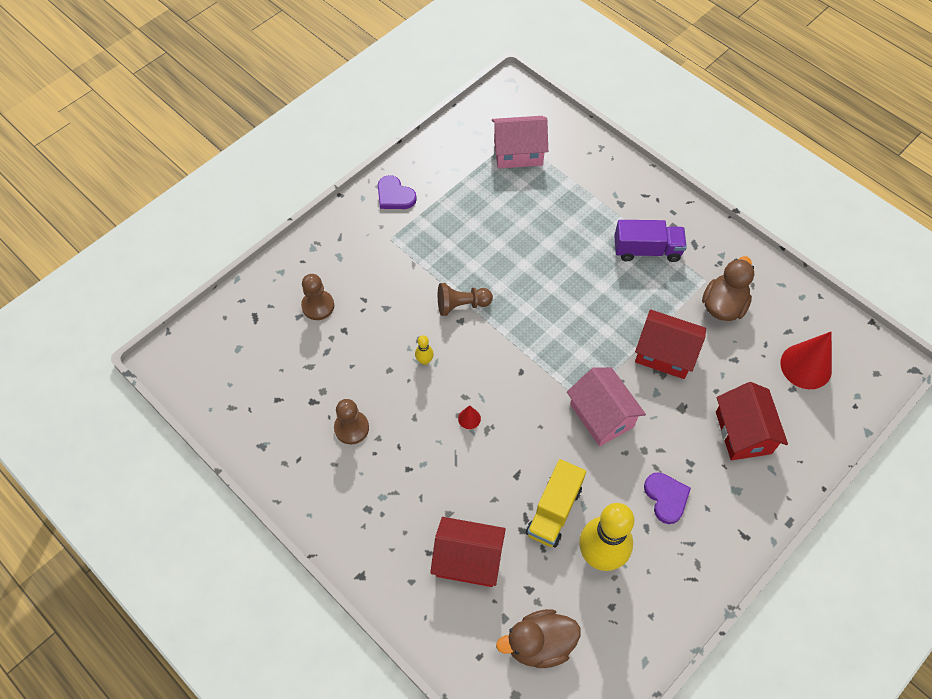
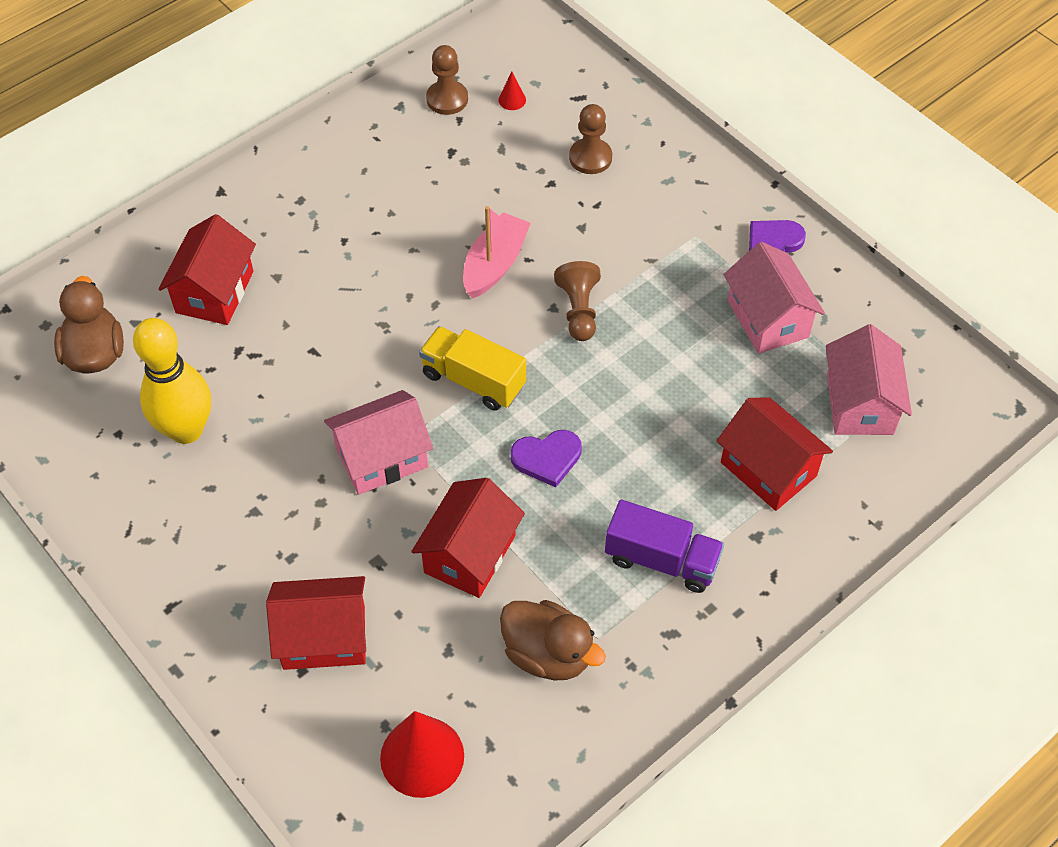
camera: 95 degrees right, 5 degrees down
(351, 428) = (409, 187): brown pawn -> brown pawn (447, 99)
(424, 360) = (495, 264): yellow bowling pin -> pink boat
(458, 198) = (767, 319): none -> pink house
(469, 418) = (402, 306): red cone -> red cone (512, 100)
(554, 511) = (256, 386): yellow truck -> yellow truck (473, 380)
(573, 198) = (768, 469): none -> red house
(647, 250) = (661, 560): purple truck -> purple truck turned 75 degrees counterclockwise
(666, 498) = (246, 518): purple heart -> purple heart (547, 458)

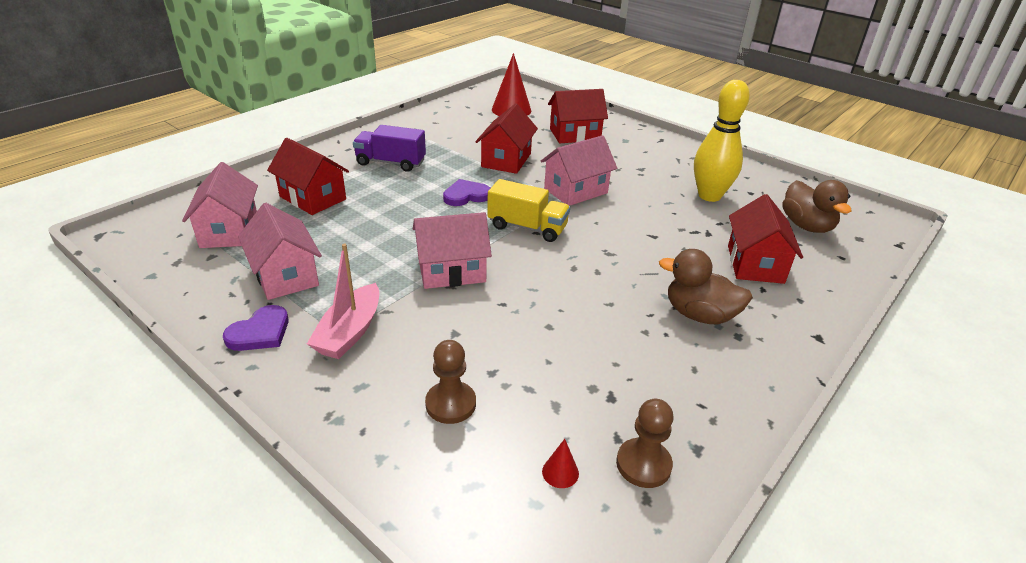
camera: 170 degrees right, 20 degrees down
(495, 264) = (531, 297): pink boat -> pink boat (350, 332)
(548, 654) = (455, 134): brown duck -> brown duck (699, 315)
(579, 310) = (451, 271): brown pawn -> pink house

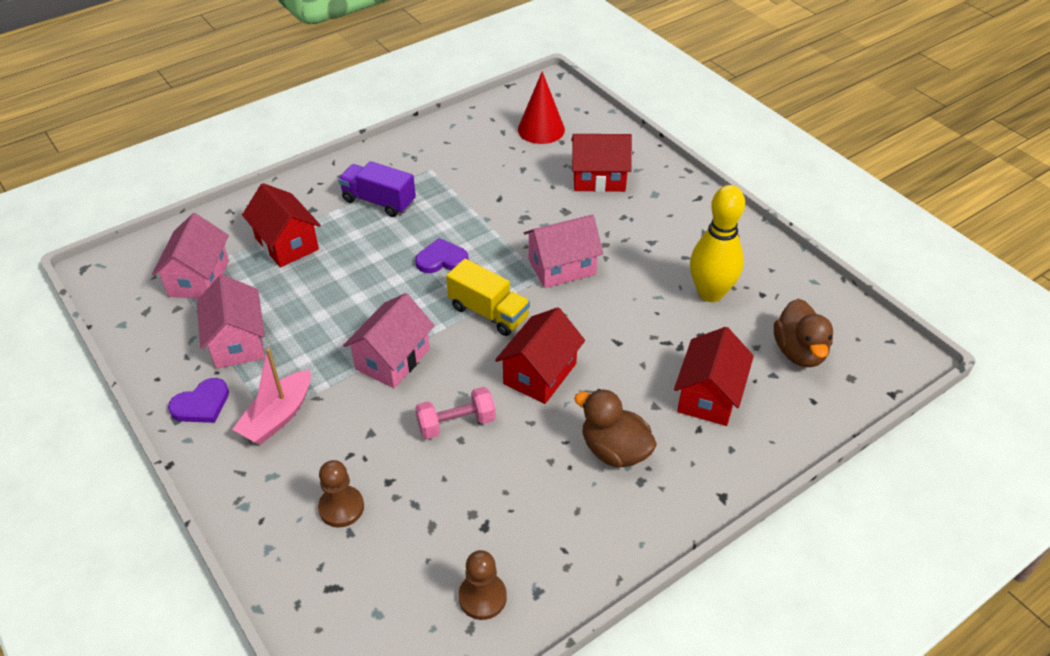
camera: 15 degrees right, 10 degrees up
(451, 271) = (392, 359): pink house -> pink house turned 60 degrees counterclockwise
(506, 160) = (504, 211): red house -> red house (540, 374)
(538, 313) = (456, 423): none -> pink dumbbell
(560, 472) = (409, 590): red cone -> none

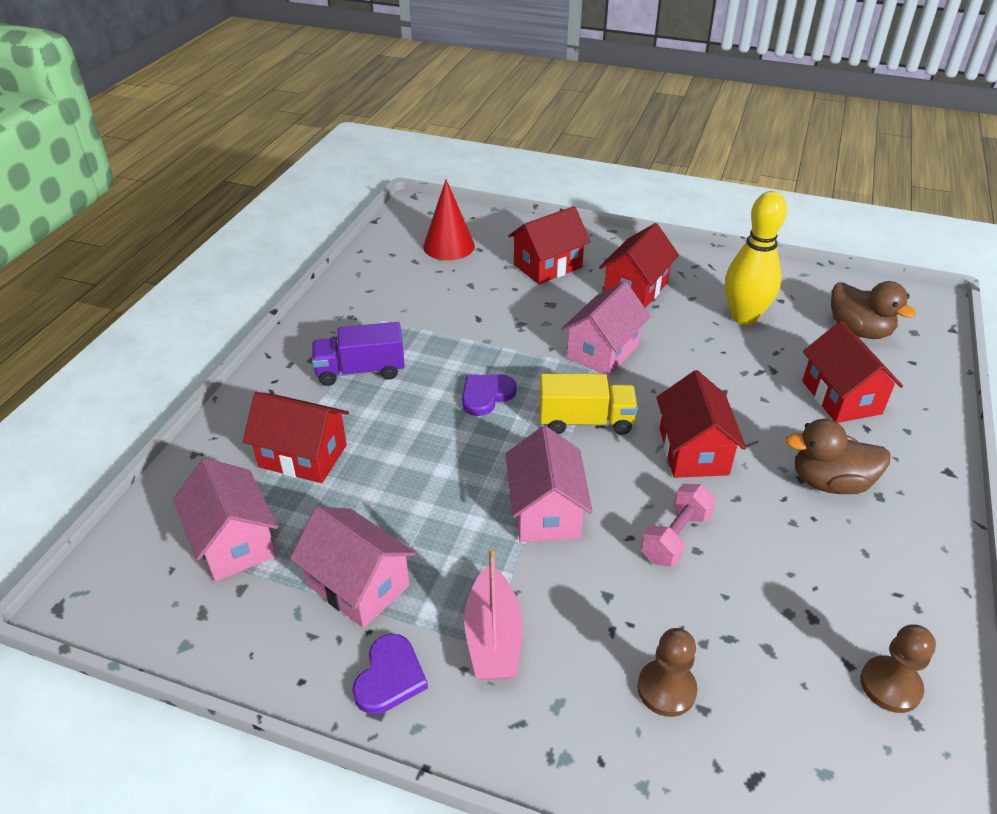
camera: 35 degrees left, 5 degrees down
(647, 228) = (635, 289): none -> red house

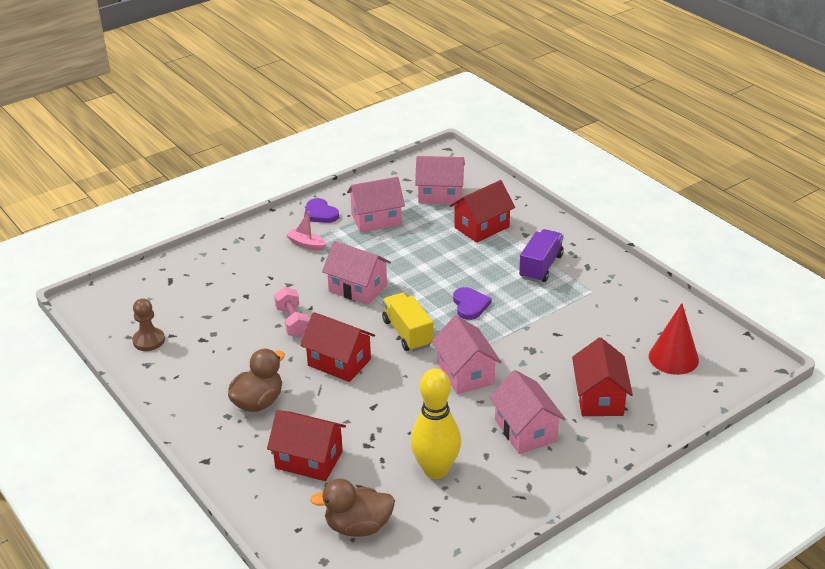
camera: 125 degrees right, 5 degrees down
(493, 637) = (307, 244): pink boat -> pink boat, size x0.66
(585, 421) = (407, 333): yellow truck -> yellow truck turned 120 degrees clockwise
(635, 289) = (525, 430): red house -> pink house
(666, 689) = (228, 278): brown pawn -> none

